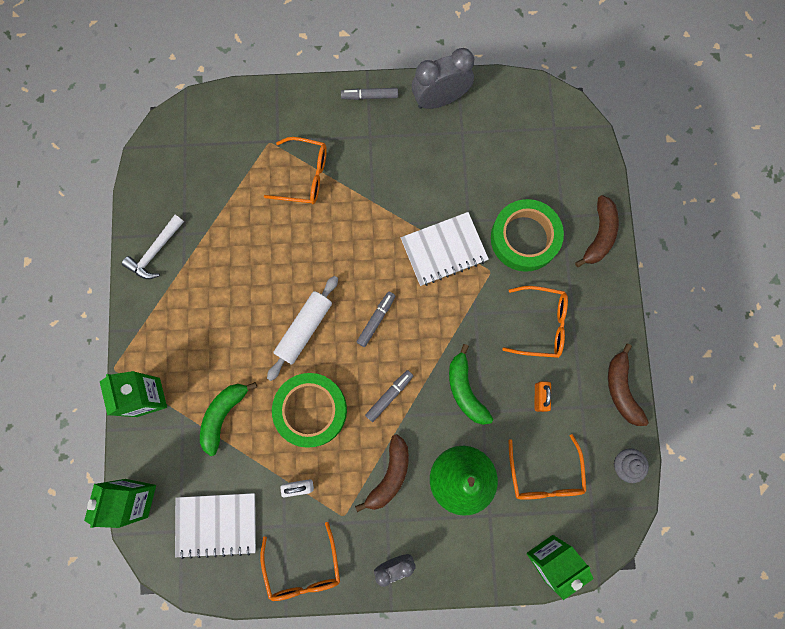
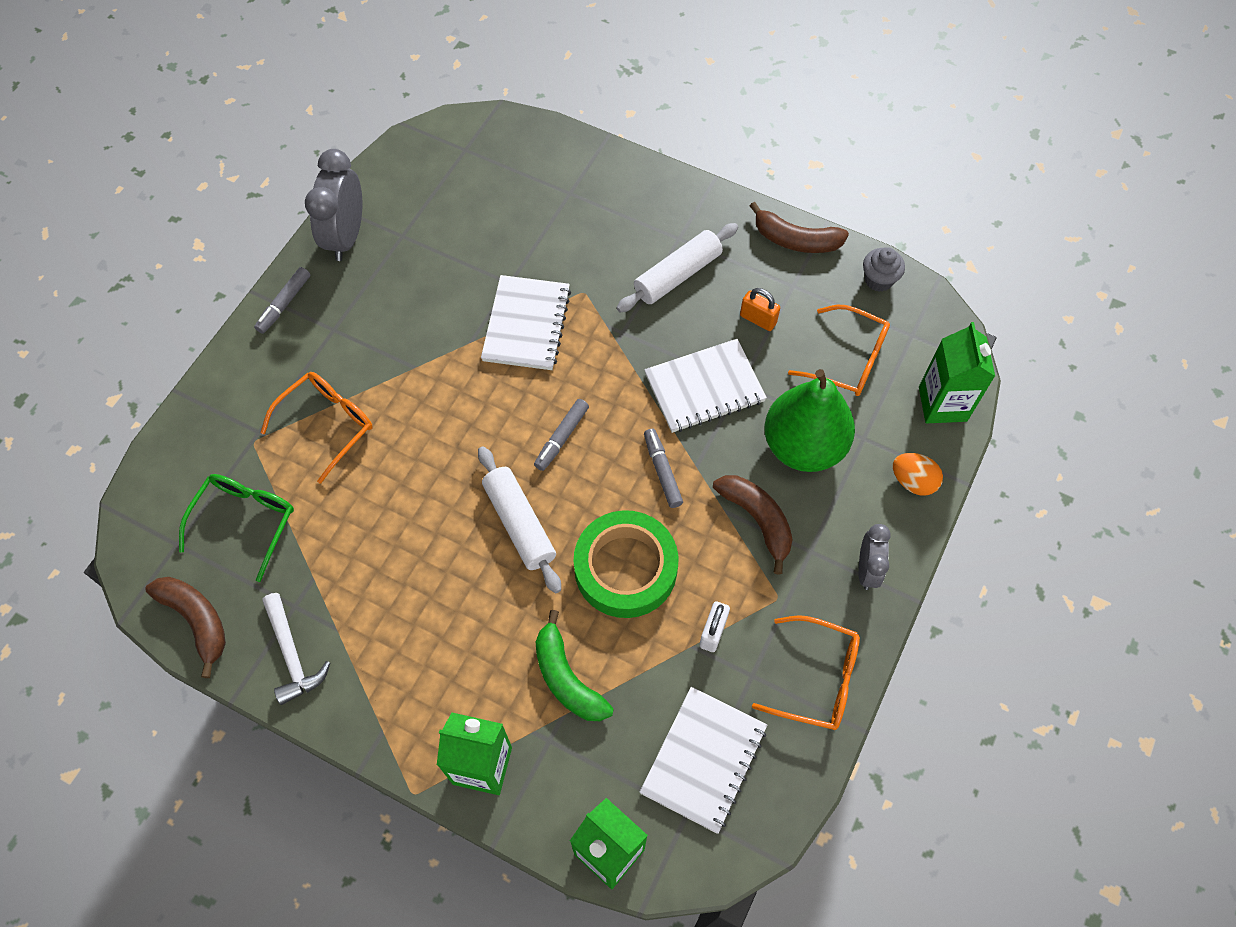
camera: 60 degrees left, 15 degrees down
(218, 172) = (245, 521): none -> green glasses
(376, 320) = (561, 438): grey marker -> grey marker turned 120 degrees counterclockwise
(465, 390) = (704, 388): green banana -> white notebook
(476, 565) = (913, 481): none -> orange egg
(524, 238) = (569, 240): green tape -> none
(541, 324) = (677, 275): orange glasses -> white rolling pin
(599, 235) = (614, 172): brown banana -> brown banana (197, 620)

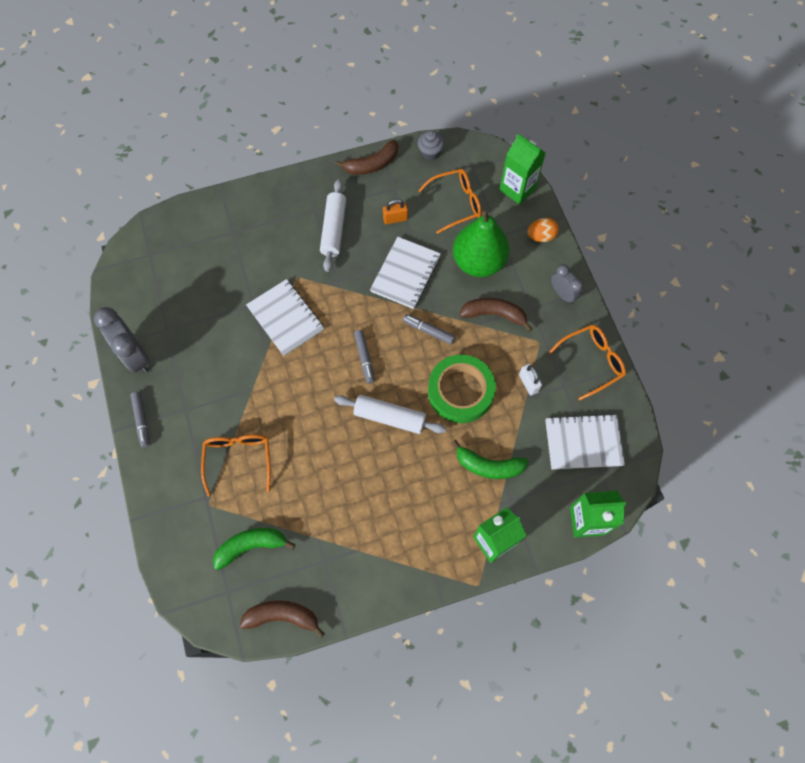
camera: 45 degrees left, 5 degrees up
(245, 521) = (251, 546): green glasses -> green banana
(292, 654) = (350, 583): white hammer -> none
(704, 760) = (583, 442): white notebook -> white notebook turned 75 degrees counterclockwise

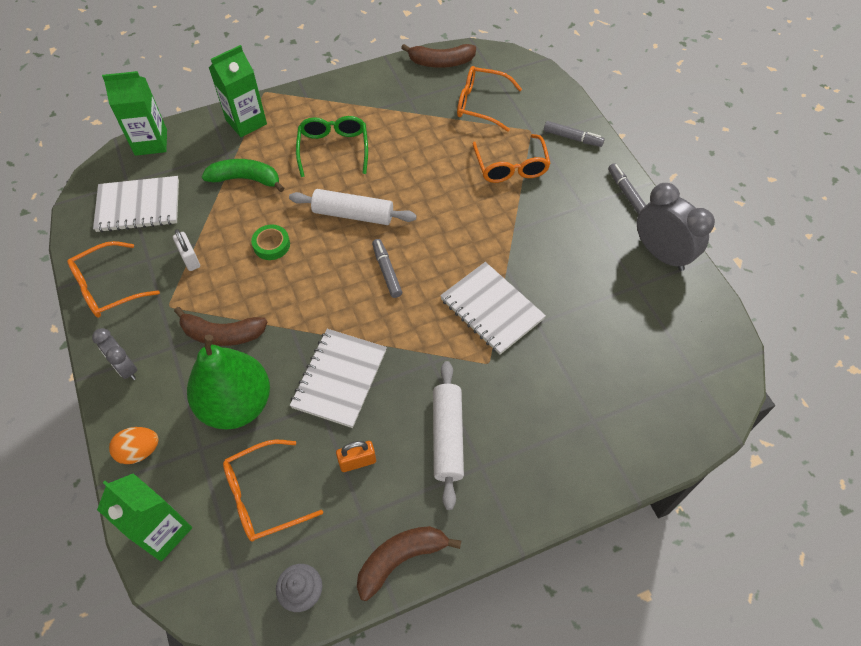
camera: 175 degrees right, 10 degrees down
(251, 546) = (480, 104): green banana -> orange glasses
(405, 497) = (333, 149): none -> green glasses
(428, 331) = (308, 308): grey marker -> grey marker (572, 138)
(460, 391) = (271, 245): green tape -> green tape, size x0.47

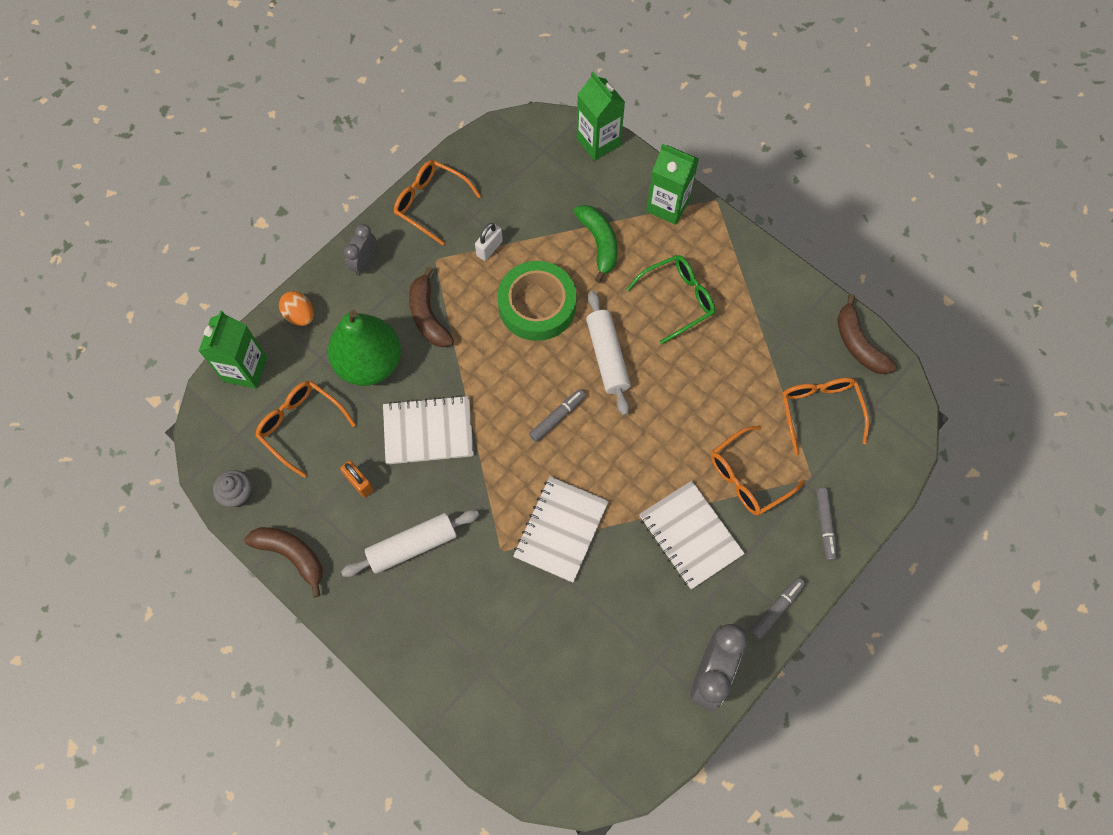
camera: 65 degrees right, 10 degrees up
(138, 206) = (523, 175): white notebook -> white notebook (690, 536)
(271, 245) = (537, 305): green tape -> green tape, size x2.11

